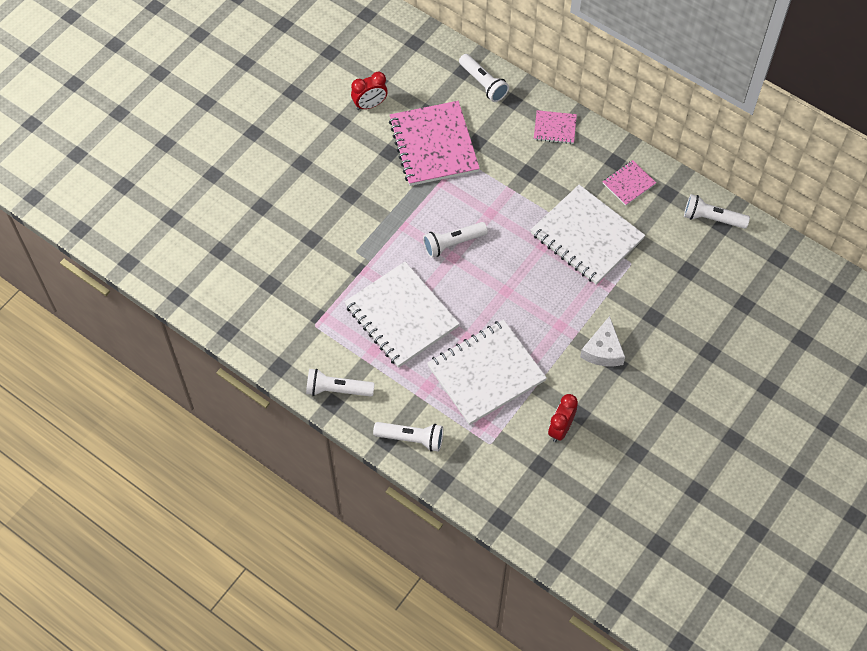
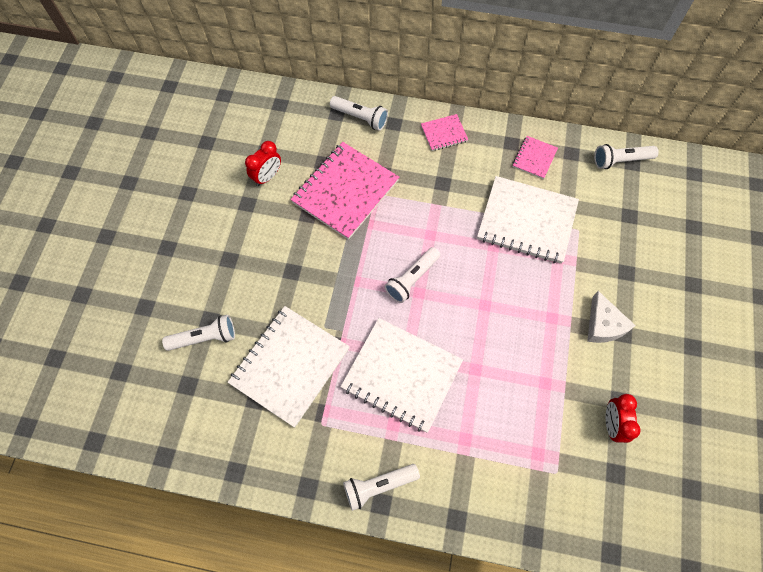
camera: 25 degrees left, 5 degrees up
(411, 439) = (479, 505): white flashlight -> white flashlight (205, 338)
(434, 145) = (345, 191): pink notebook -> pink notebook turned 75 degrees clockwise
(486, 373) = (512, 398): white notebook -> white notebook (290, 366)

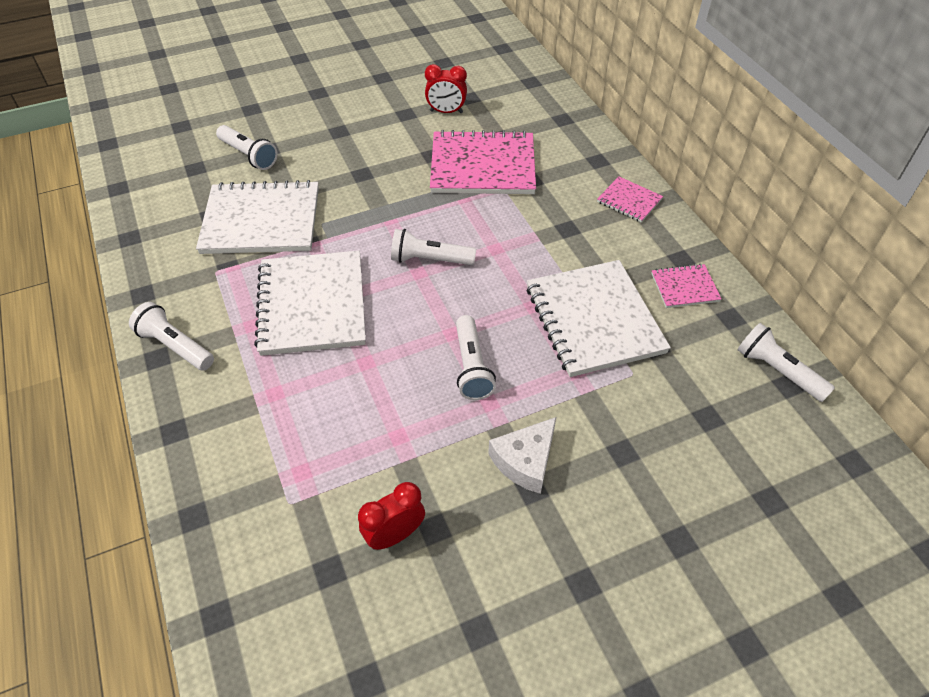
camera: 55 degrees right, 15 degrees down
(360, 118) = (576, 136): white flashlight -> white flashlight (471, 367)

